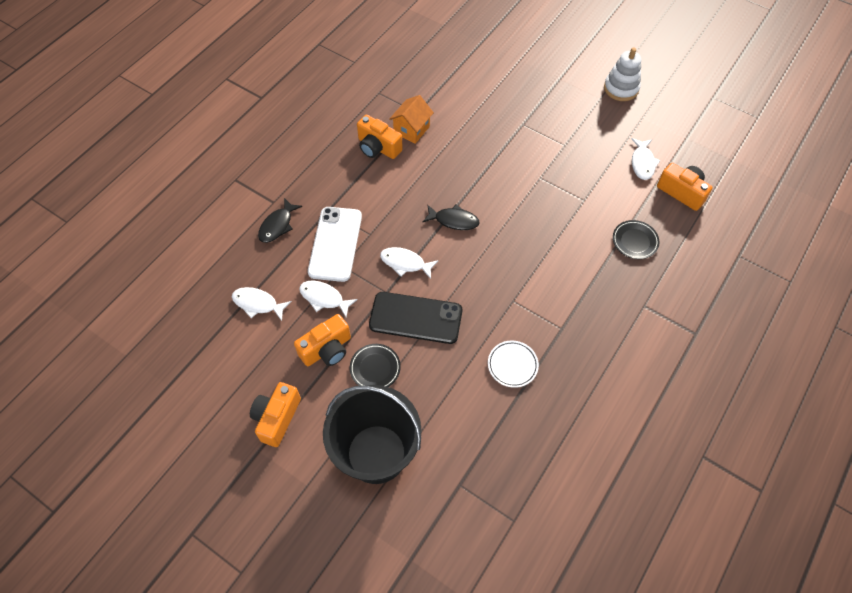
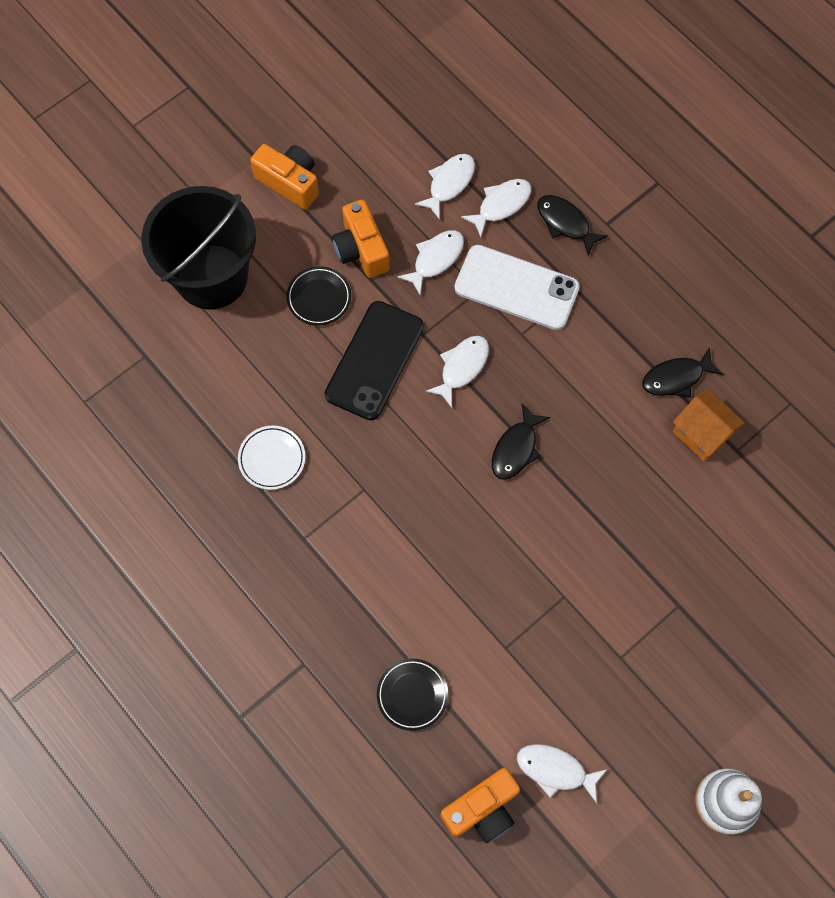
camera: 105 degrees right, 10 degrees up
(270, 267) = (501, 205): none -> white fish
(378, 147) = (676, 378): orange camera -> black fish

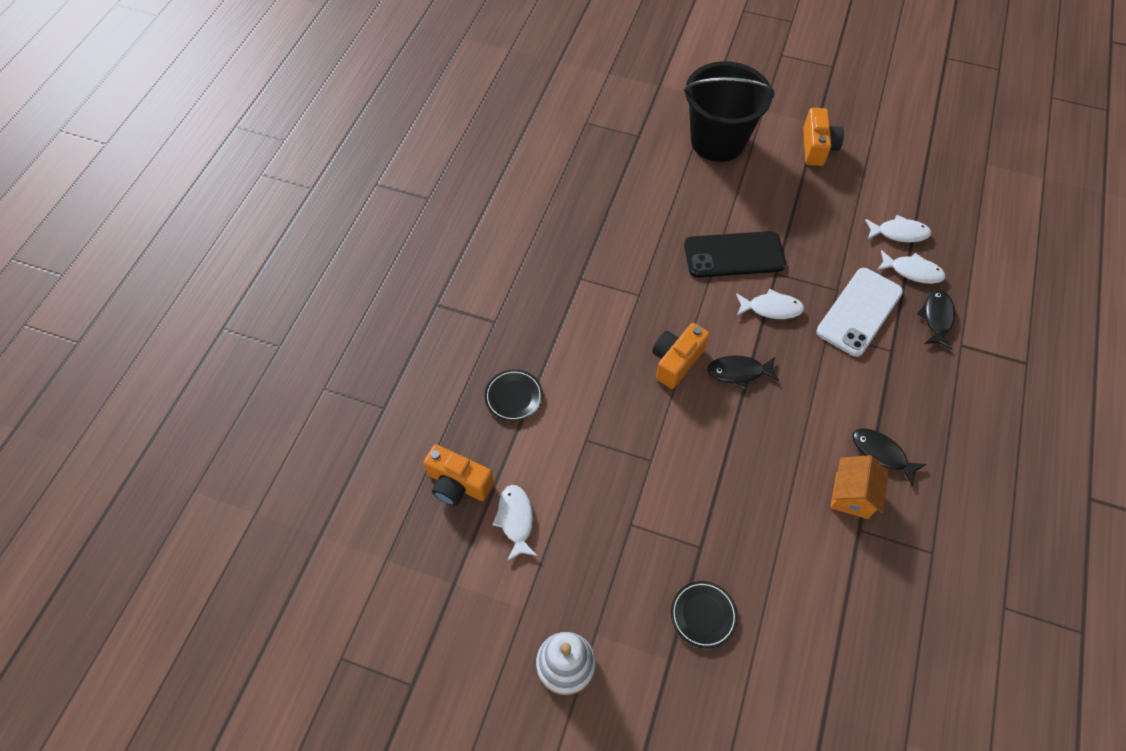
camera: 60 degrees right, 10 degrees down
(272, 459) = (621, 233): white plate -> none
(319, 298) = (752, 202): black plate -> black plate (703, 615)
(361, 249) = (806, 208): orange camera -> orange camera (676, 361)
(435, 259) = (836, 253): white fish -> none
(516, 288) = (859, 312): white phone -> white phone turned 45 degrees clockwise

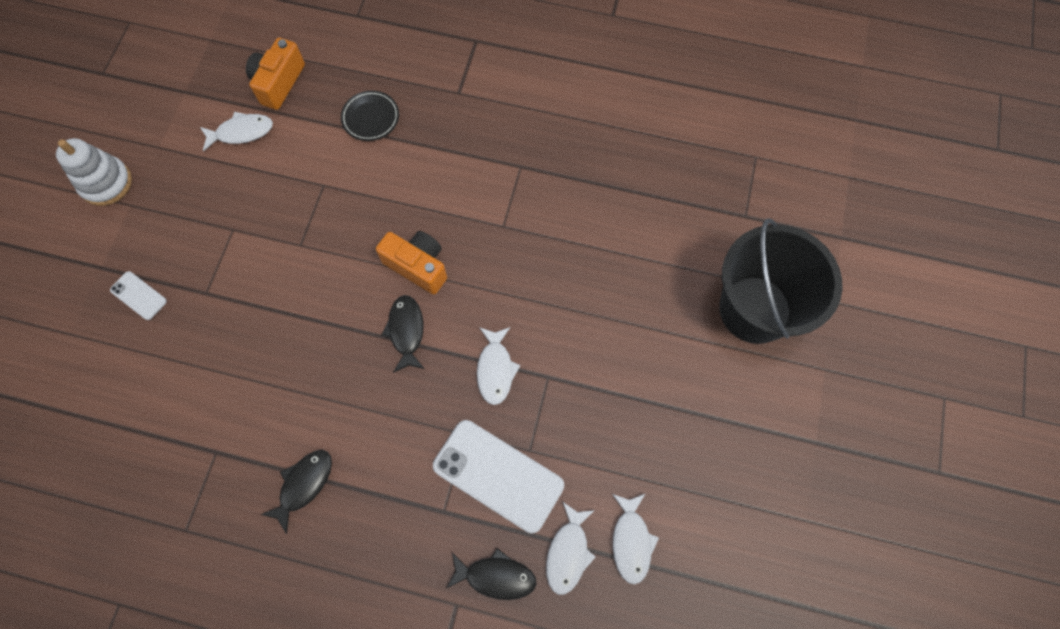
camera: 85 degrees right, 10 degrees up
(703, 615) = (138, 295): black plate -> white phone
(734, 255) = (570, 328): black phone -> none
(817, 147) = (769, 439): orange camera -> none
(852, 495) = (255, 447): orange house -> none

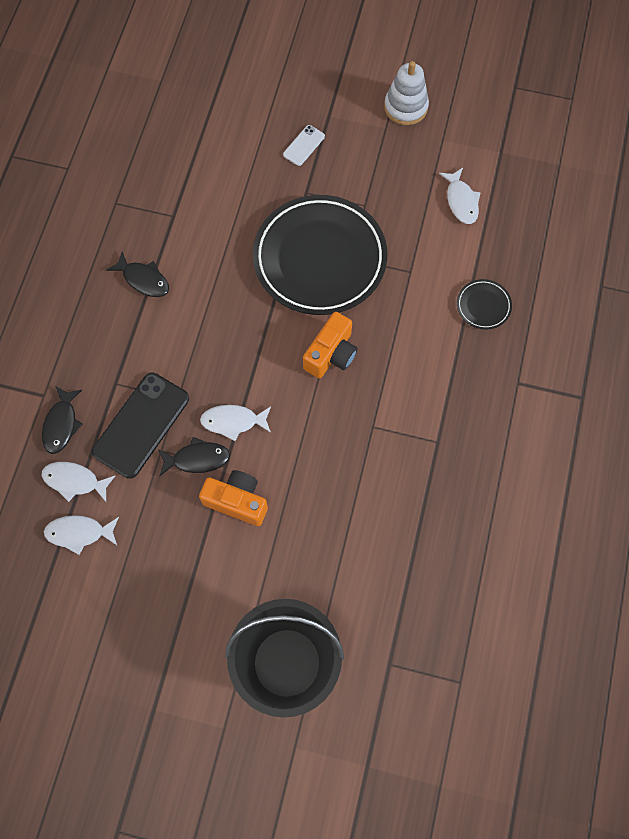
camera: 90 degrees right, 0 degrees up
(279, 83) = (516, 225): orange camera -> orange camera (237, 501)
(297, 278) = (320, 259): none -> black plate
(406, 331) = (270, 348): black fish -> black fish (197, 459)
(498, 475) = (141, 425): white phone -> black phone

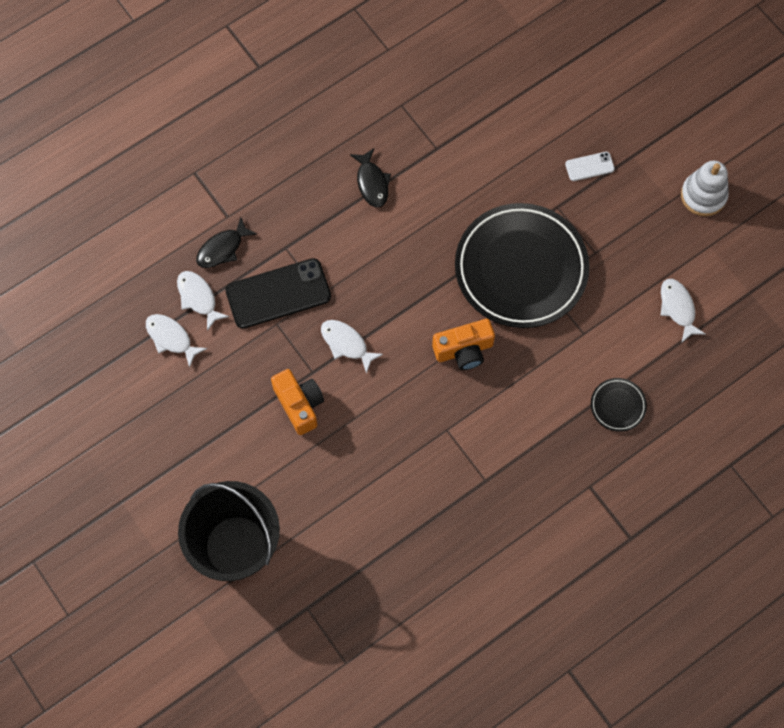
camera: 40 degrees right, 0 degrees up
(197, 459) = (297, 351): black fish -> none
(461, 201) = (678, 308): white fish -> white fish turned 135 degrees clockwise

